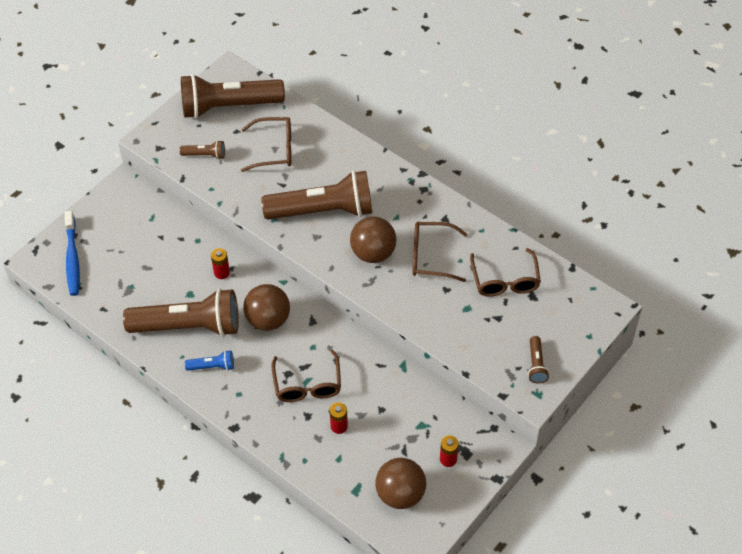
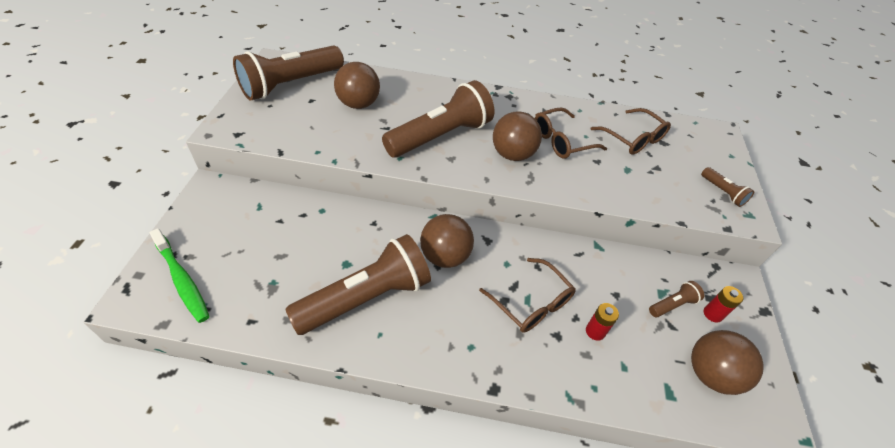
camera: 35 degrees left, 5 degrees down
(72, 258) = (182, 279): blue toothbrush -> green toothbrush
(205, 155) = (292, 126): brown flashlight -> brown flashlight (672, 304)
(212, 366) = (421, 329): blue flashlight -> none
(222, 273) = (367, 230): red battery -> none
(274, 150) = (358, 104): brown glasses -> brown ball

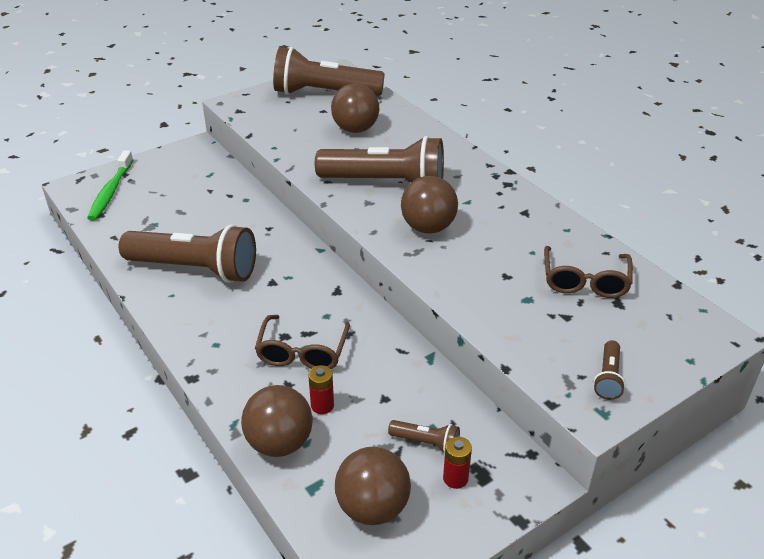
camera: 50 degrees right, 10 degrees down
(445, 256) = (286, 280): brown ball -> brown ball (279, 443)
(561, 141) = (497, 242): brown glasses -> none

